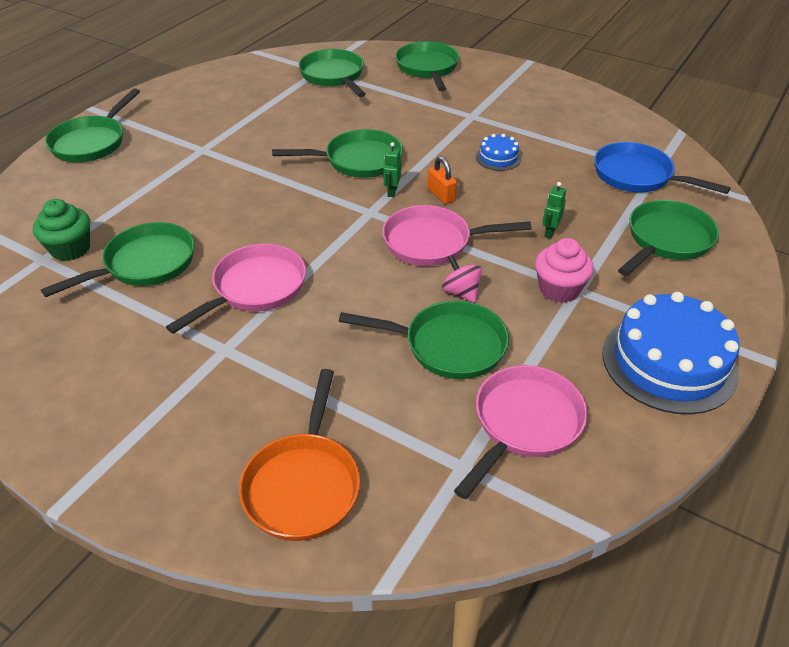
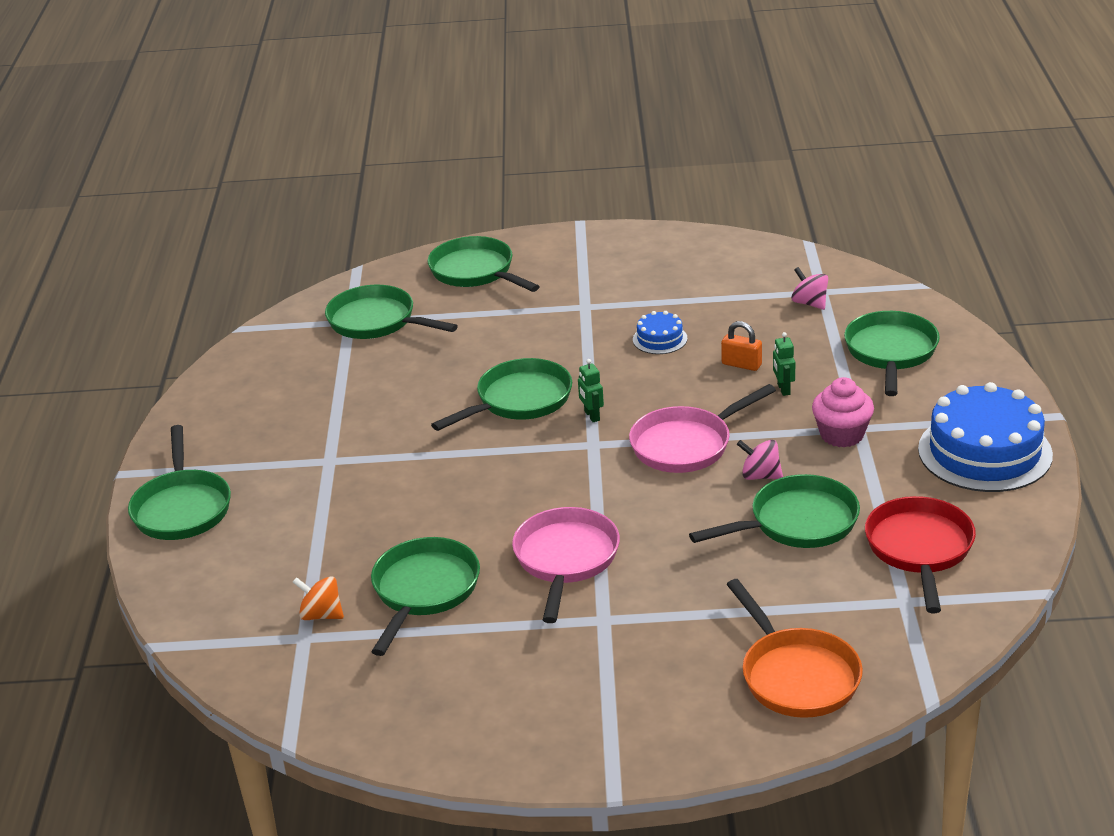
camera: 30 degrees left, 10 degrees down
(70, 249) = (321, 615): green cupcake -> orange spinning top
(441, 195) = (644, 398): orange padlock -> orange padlock (741, 364)
(524, 424) = (919, 549): pink pan -> red pan
(637, 176) = (809, 303): blue pan -> pink spinning top

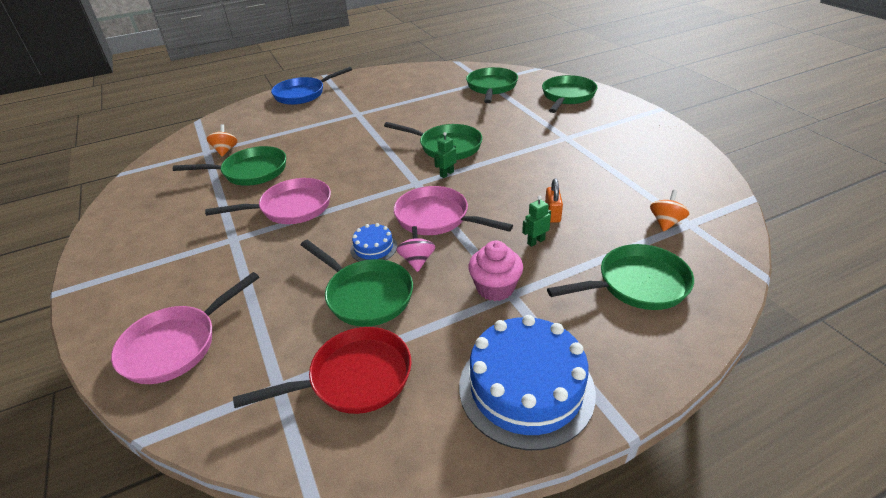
camera: 65 degrees right, 5 degrees up
(182, 508) = (303, 94): green pan -> blue pan
(660, 339) = (554, 173): blue cake -> blue cake (373, 248)
(796, 676) = (176, 345): orange pan -> pink pan
(809, 303) = (666, 222): pink spinning top -> orange spinning top

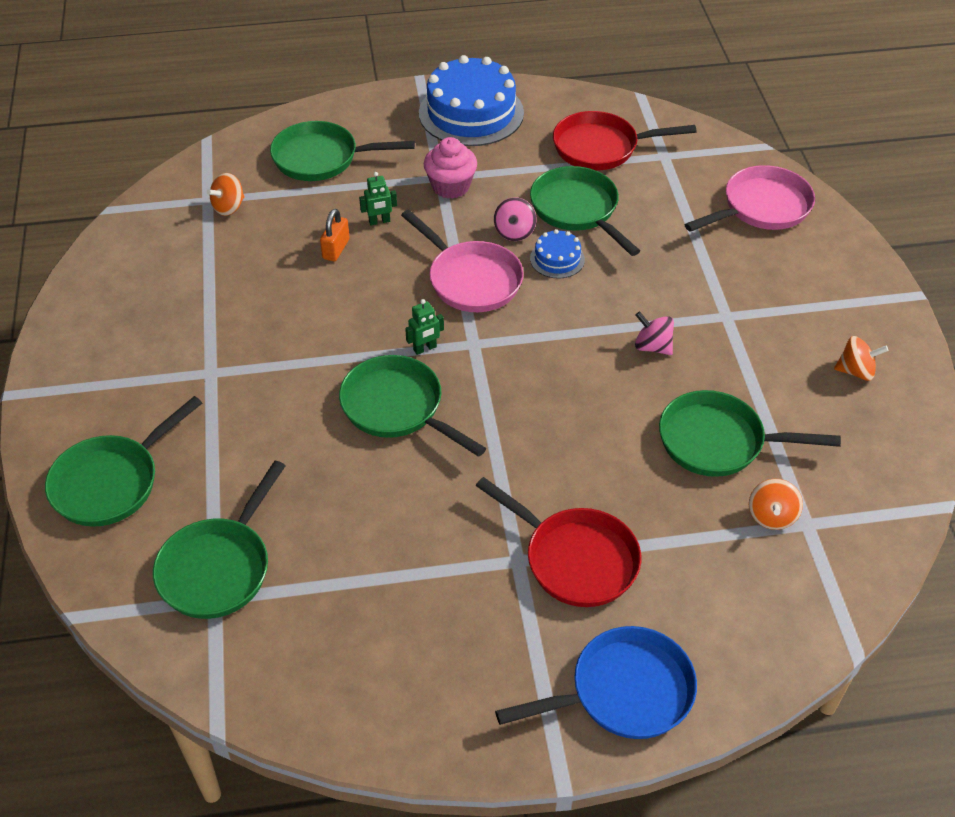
camera: 165 degrees left, 10 degrees up
(143, 225) = (856, 371): none -> orange spinning top
(291, 208) = (652, 347): pink pan -> pink spinning top
(329, 119) = (575, 559): none -> red pan

